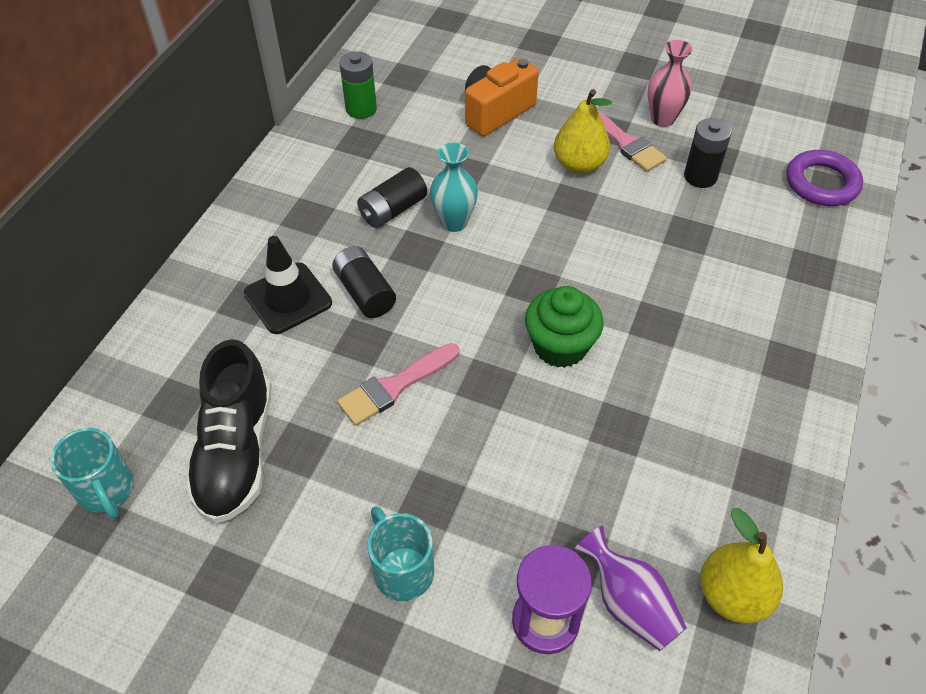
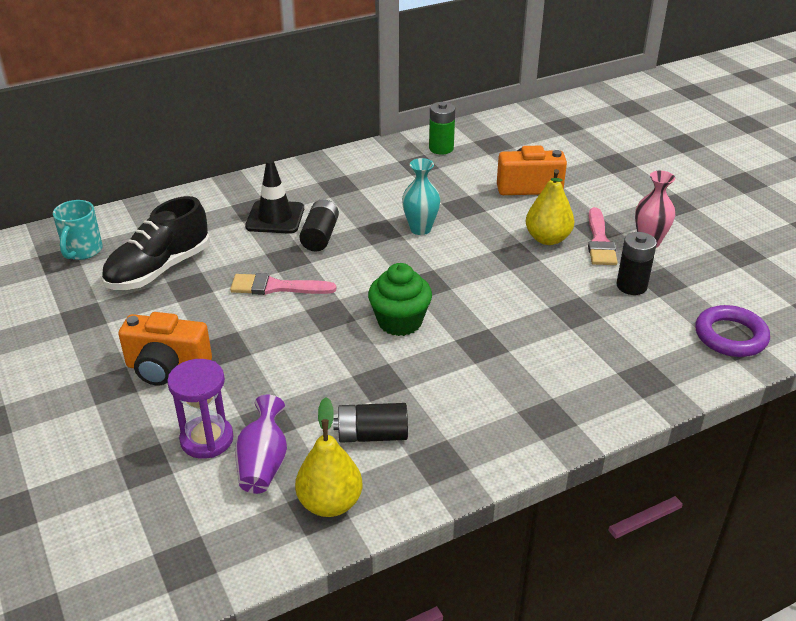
camera: 40 degrees right, 15 degrees down
(393, 210) = (391, 205): black battery -> black battery (372, 435)
(402, 570) = (167, 368): turquoise mug -> orange camera

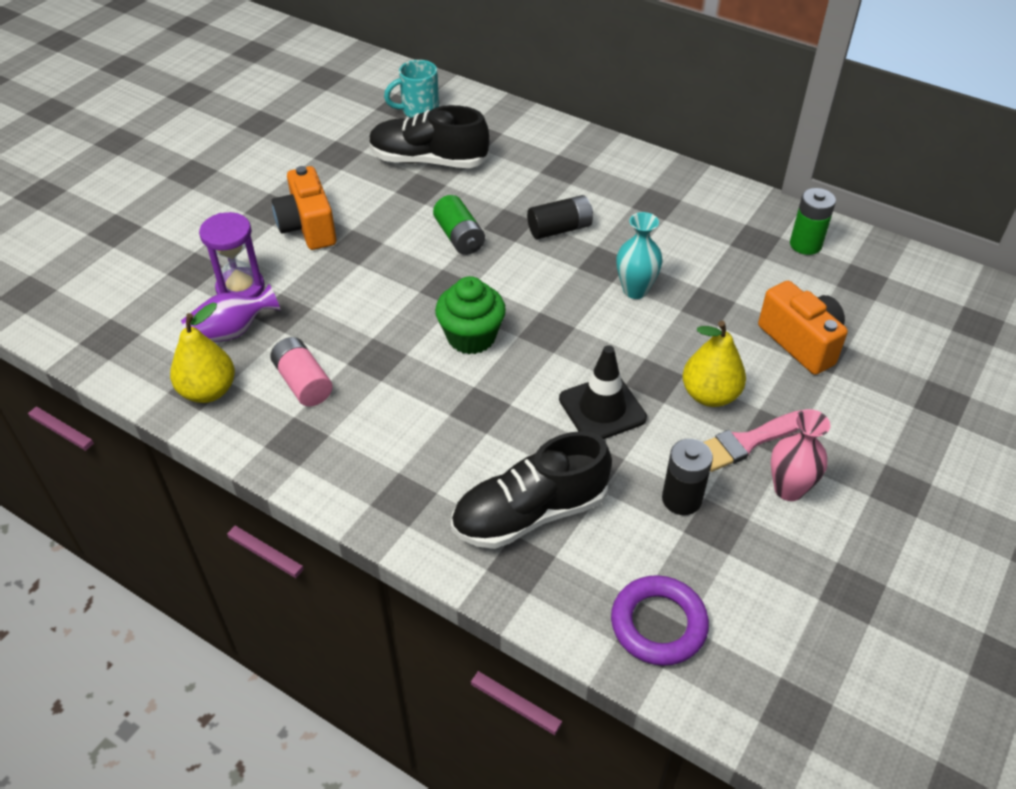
camera: 60 degrees right, 10 degrees up
(275, 217) = (563, 188): black traffic cone -> black traffic cone (602, 408)
(276, 287) = (459, 237): pink brush -> green battery
(372, 435) = (303, 383): black battery -> pink battery
(603, 357) = (530, 513): none -> black shoe

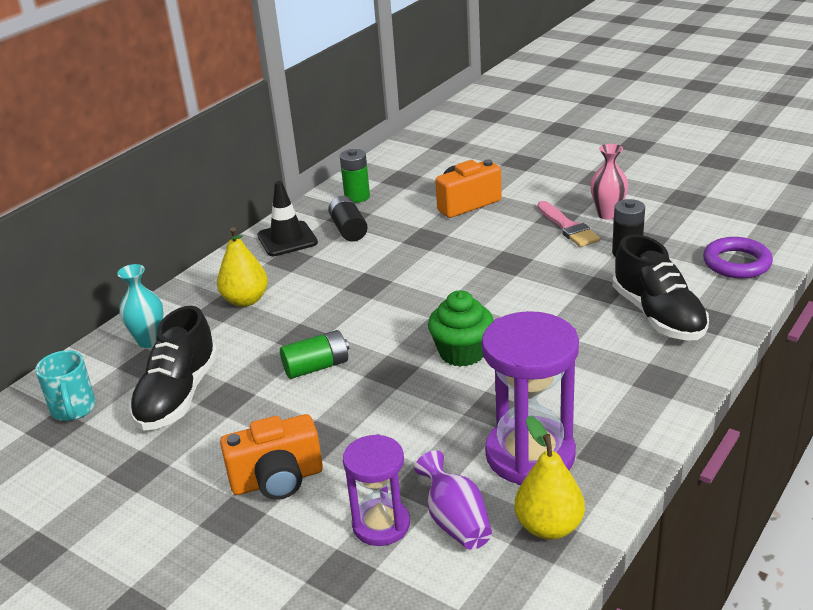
camera: 85 degrees left, 15 degrees down
(303, 383) = (530, 455): pink battery -> purple hourglass
(559, 229) = (315, 308): black battery -> black battery (348, 229)
(602, 408) = (543, 285): black traffic cone -> black traffic cone (287, 239)
(635, 290) = (404, 270): turquoise vase -> turquoise vase (149, 341)
(710, 395) = (523, 240): yellow pear -> yellow pear (246, 300)

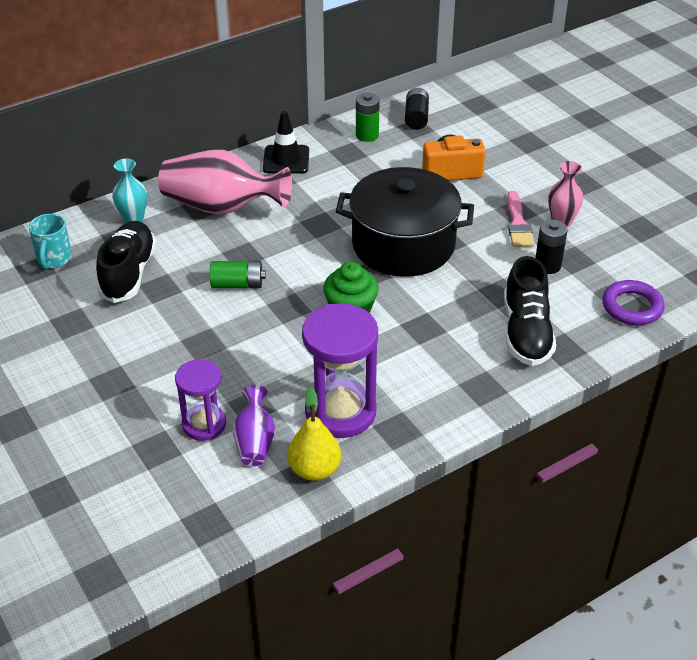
camera: 20 degrees right, 10 degrees up
(178, 395) = (128, 273): black shoe -> black shoe turned 150 degrees clockwise
(246, 300) = (221, 207): yellow pear -> pink vase
(277, 480) = (157, 365): orange camera -> none
(348, 229) = (339, 166): black battery -> black battery (416, 117)
(469, 277) = (403, 244): none -> black pot

